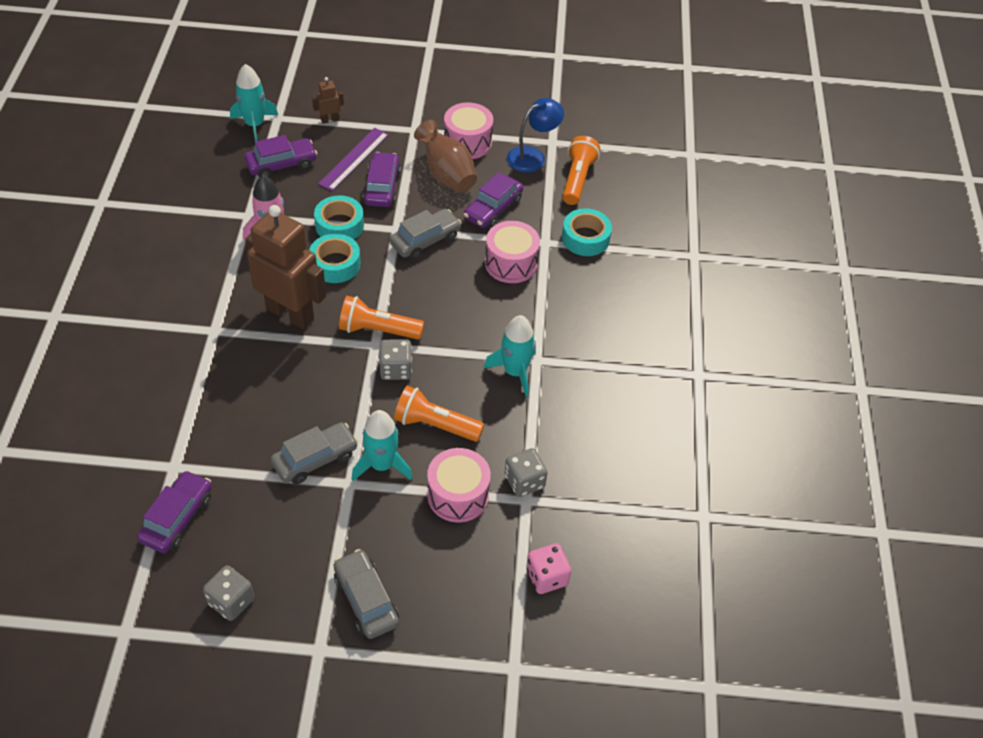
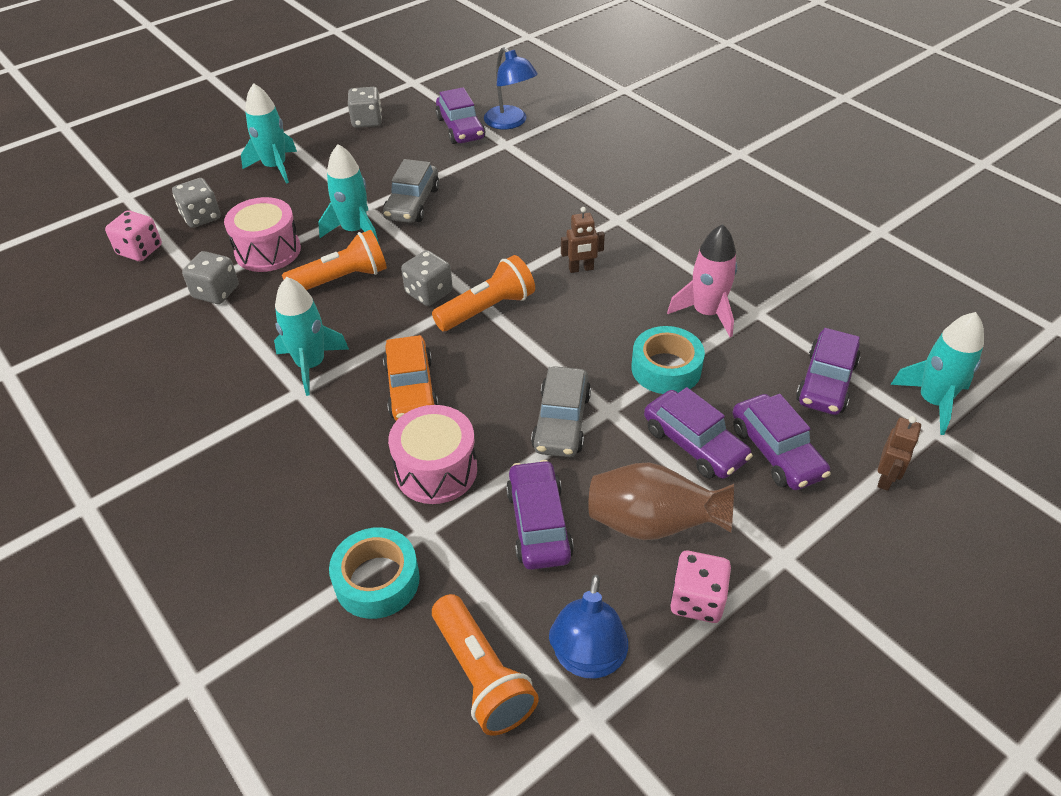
camera: 140 degrees right, 5 degrees down
(134, 489) = (510, 122): none -> blue lamp
(290, 313) = (581, 269): brown robot -> brown robot, size x0.41
(335, 264) = (609, 332): turquoise tape -> none
(354, 159) = (776, 451): purple ruler -> purple car
(366, 599) = (275, 167): grey car -> turquoise rocket
(467, 142) = (697, 600): pink drum -> pink dice
(474, 580) = (201, 217): none -> grey dice
(476, 314) = (411, 389): none -> orange car

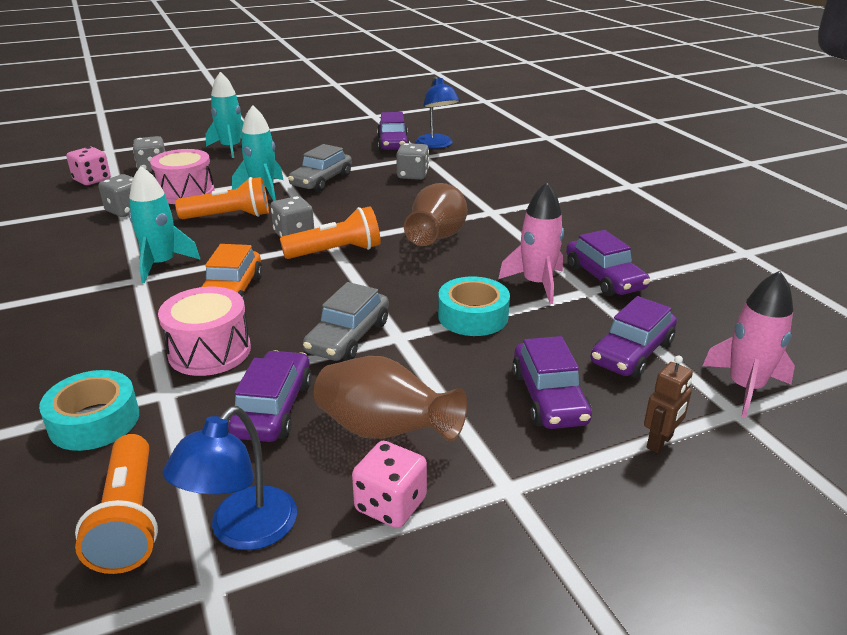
camera: 15 degrees right, 15 degrees down
(367, 121) = (321, 132): grey dice -> grey dice (412, 175)
(581, 269) = (437, 238): brown robot -> brown vase
(694, 444) = (466, 376): purple car -> purple car (604, 278)
(933, 401) = (745, 387): turquoise rocket -> pink rocket

